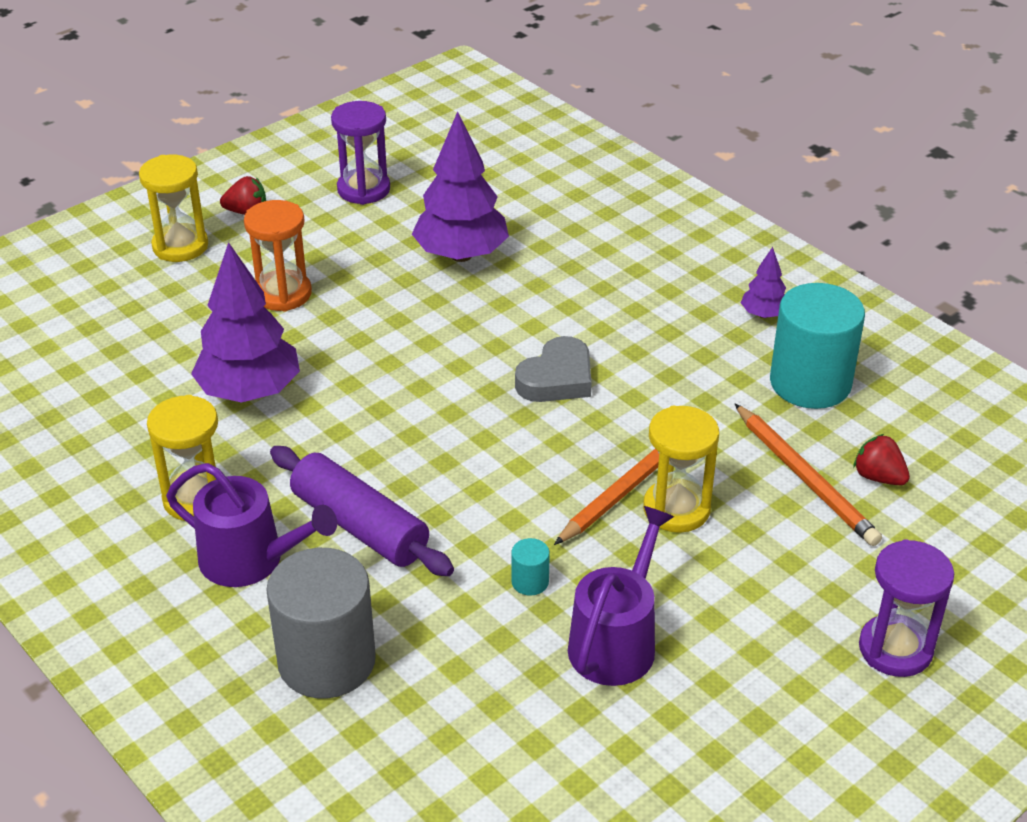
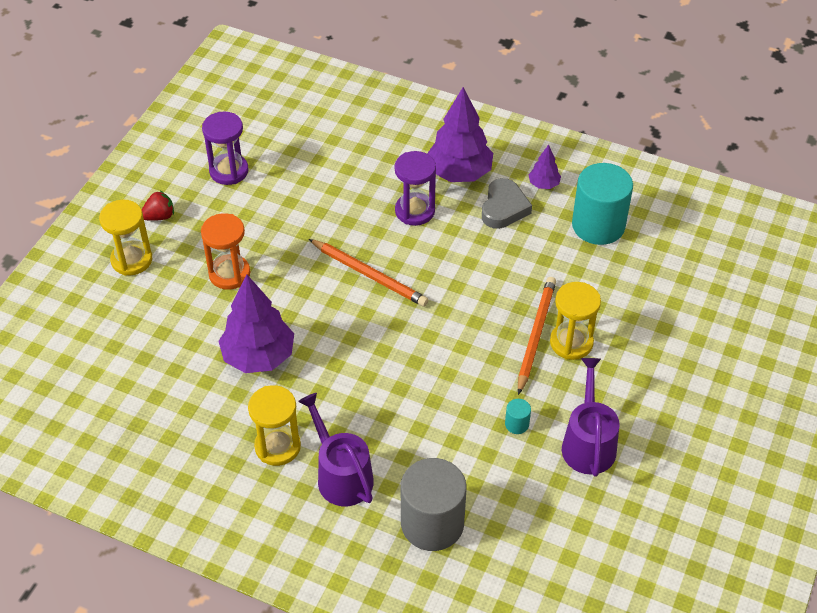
camera: 25 degrees left, 10 degrees up
(250, 560) = (341, 475): purple watering can -> purple watering can turned 120 degrees counterclockwise
(360, 525) = (392, 426): purple rolling pin -> none
(461, 255) = (328, 202): purple tree -> purple tree (459, 173)
(557, 378) = (447, 276): grey heart -> grey heart (504, 208)
(805, 478) = (631, 293): orange pencil -> orange pencil (369, 275)
(878, 477) = (671, 278): red strawberry -> none
(895, 649) = (738, 387): purple hourglass -> purple hourglass (415, 211)

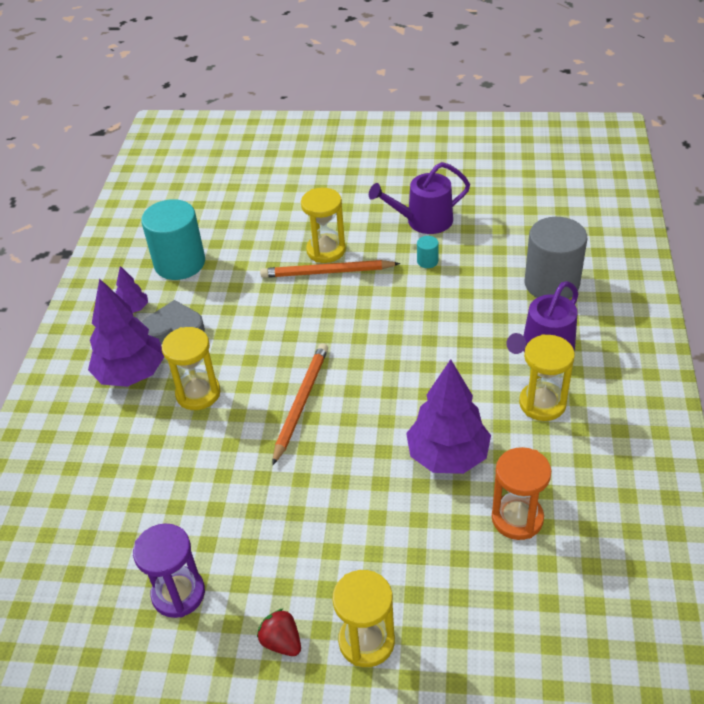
camera: 105 degrees left, 5 degrees down
(229, 274) = (347, 526): orange hourglass -> orange hourglass (517, 518)
(415, 211) = (198, 393): purple hourglass -> yellow hourglass

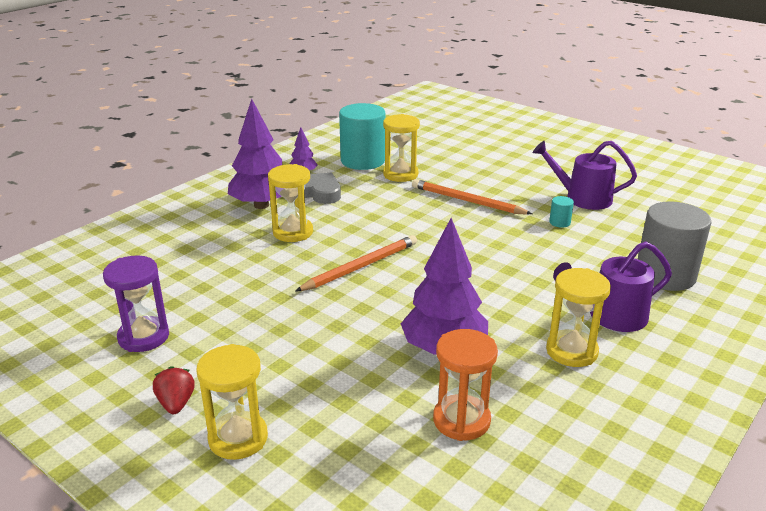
camera: 30 degrees right, 15 degrees down
(326, 250) = (480, 189): yellow hourglass -> yellow hourglass (400, 174)

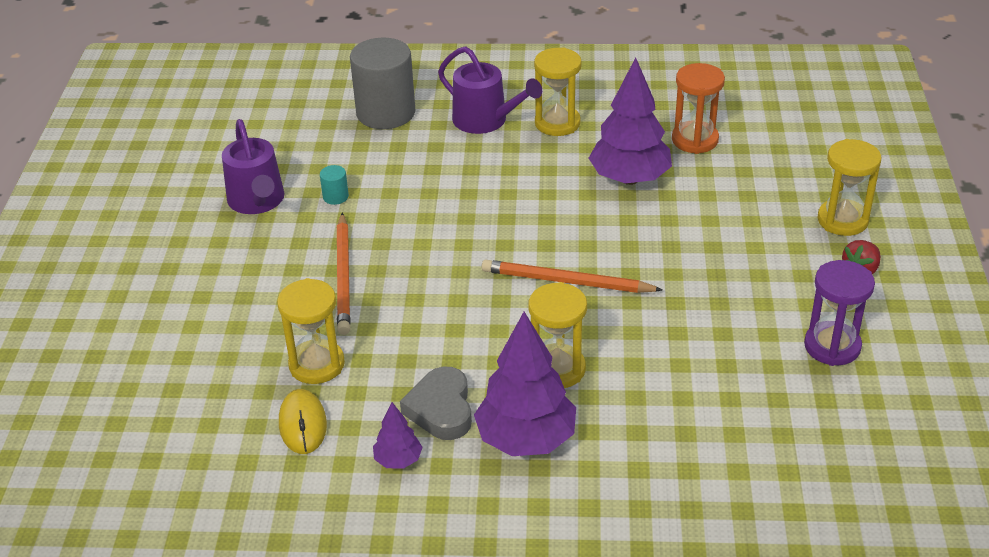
camera: 125 degrees left, 10 degrees up
(363, 161) = (303, 424): turquoise cylinder -> yellow mouse

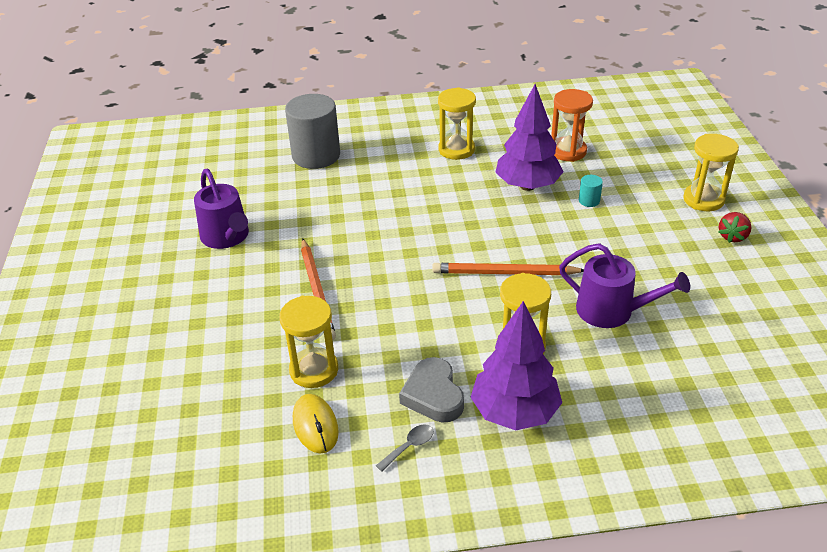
camera: 10 degrees left, 0 degrees up
(335, 197) = (292, 226): turquoise cylinder -> turquoise cylinder (589, 201)
(398, 460) = (409, 446): purple tree -> grey spoon
(485, 120) = (398, 153): purple watering can -> purple watering can (611, 311)
(832, 346) = (735, 299): purple hourglass -> none

